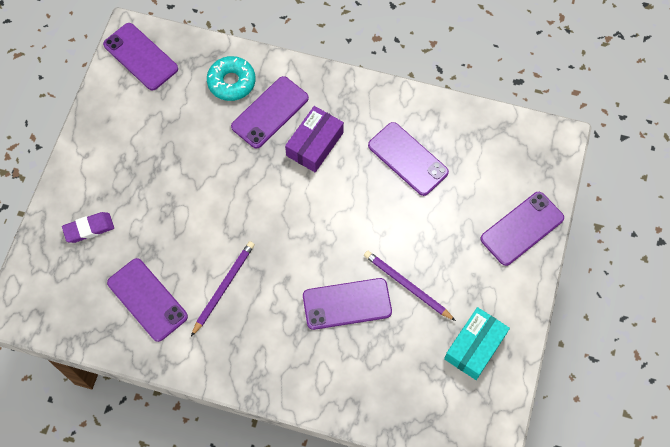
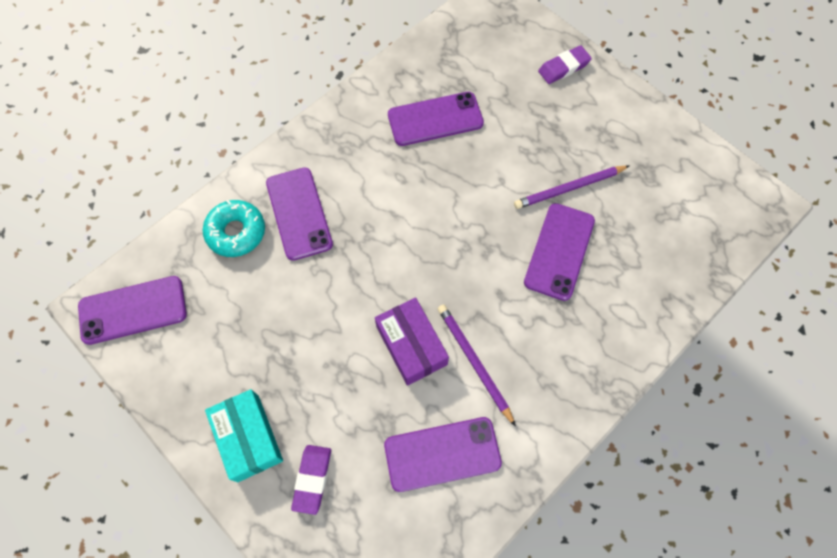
camera: 60 degrees left, 0 degrees up
(315, 144) = (364, 190): purple box -> purple box (411, 345)
(475, 347) = (662, 165): turquoise box -> turquoise box (248, 438)
(522, 228) = (563, 67): purple phone -> purple eraser

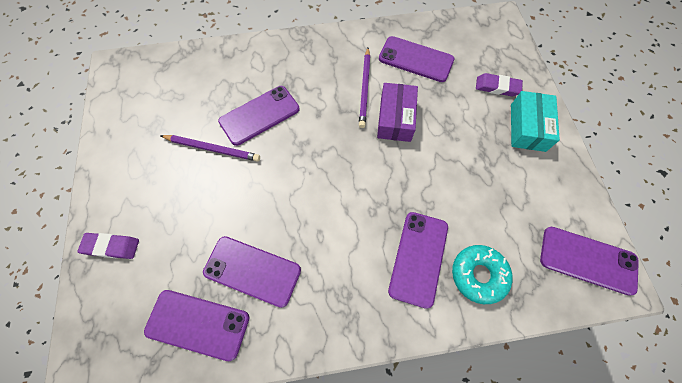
camera: 145 degrees left, 0 degrees up
(312, 479) = (497, 87): purple eraser -> purple eraser turned 60 degrees clockwise
(444, 65) = (198, 324): none -> purple phone

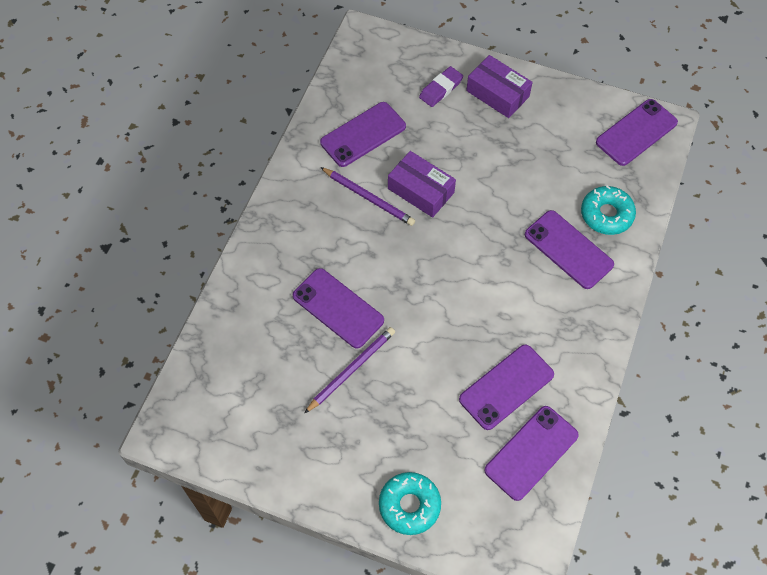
camera: 60 degrees left, 5 degrees down
(111, 246) = (409, 505): purple eraser -> turquoise donut
(259, 115) = (338, 308): purple phone -> purple phone turned 45 degrees counterclockwise
(527, 127) = (497, 94): turquoise box -> purple box

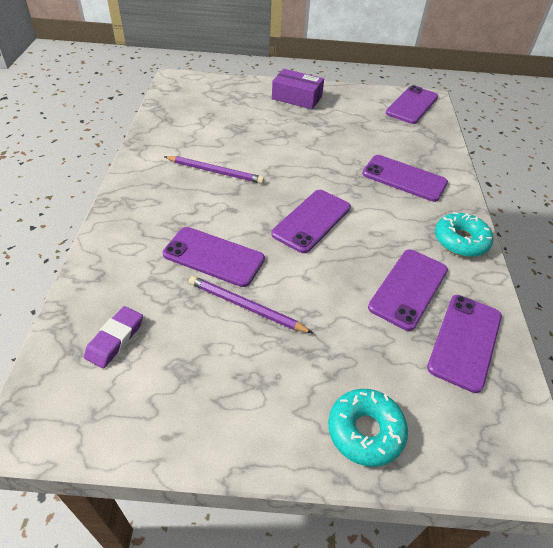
camera: 20 degrees left, 15 degrees down
(351, 369) = (246, 307): purple pencil -> purple pencil turned 90 degrees counterclockwise
(363, 134) = (196, 133): purple phone -> purple phone (312, 221)
(420, 190) = (260, 160): purple box -> none
(441, 89) = (251, 100): purple eraser -> purple eraser (115, 339)
(606, 214) = (420, 152): turquoise donut -> turquoise donut (460, 241)

